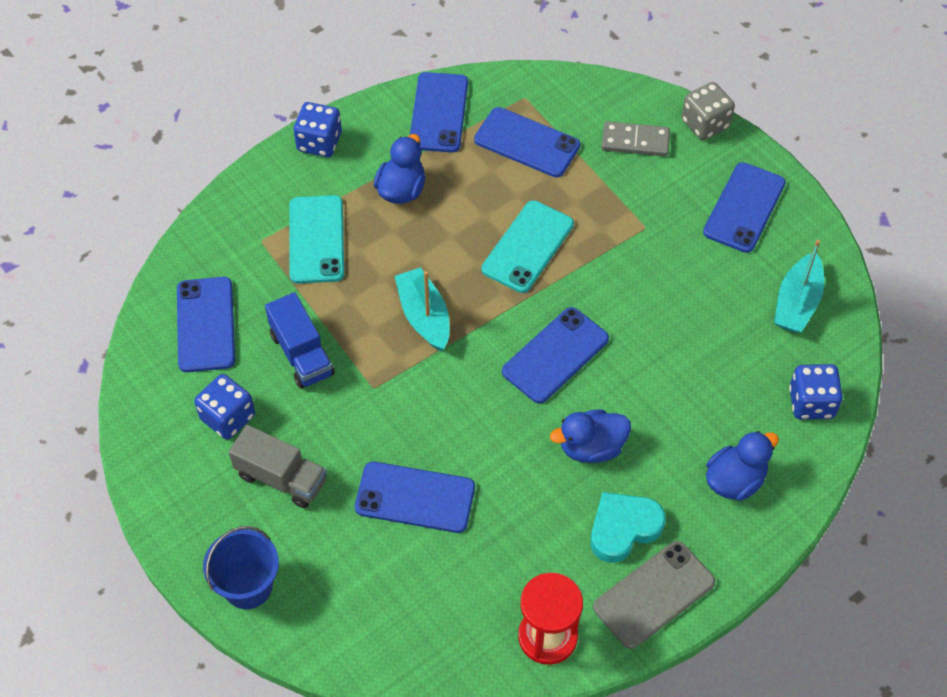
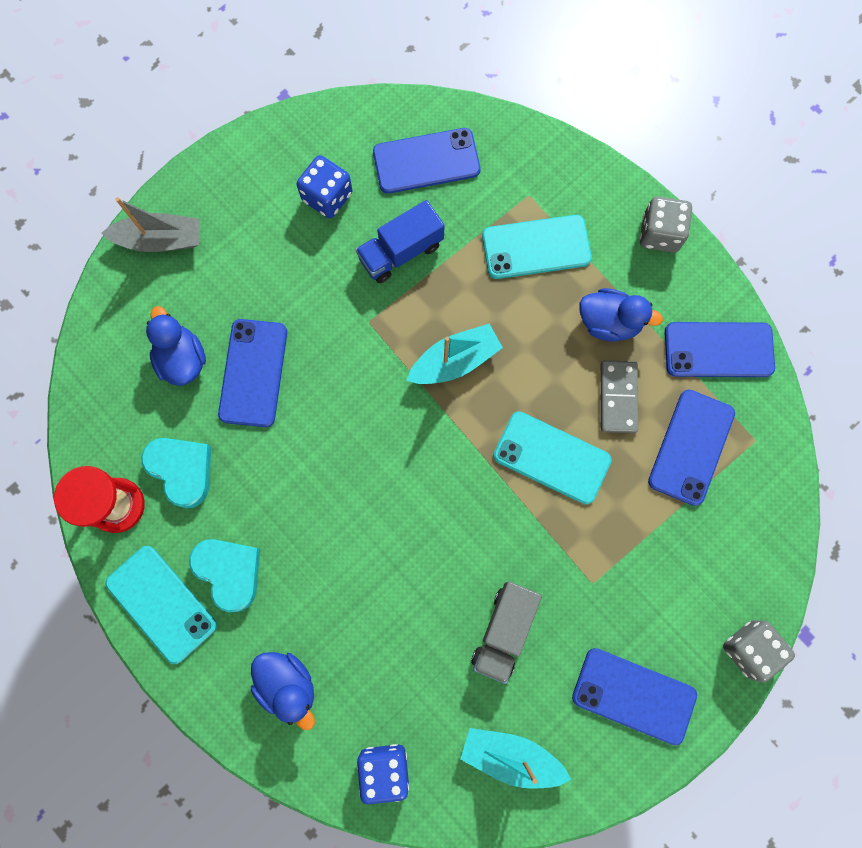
camera: 85 degrees right, 20 degrees up
(248, 586) = (160, 240): blue bucket -> grey boat
(281, 478) = (267, 252): grey truck -> grey truck (504, 630)
(319, 142) = (659, 233): blue dice -> grey dice
(514, 571) = (182, 470): none -> turquoise heart
(555, 355) = (420, 494): blue phone -> none
(591, 447) = (316, 536): blue duck -> blue duck (182, 359)
(635, 141) = (711, 568): grey domino -> grey domino (618, 397)
(653, 594) = (161, 603): grey phone -> turquoise phone

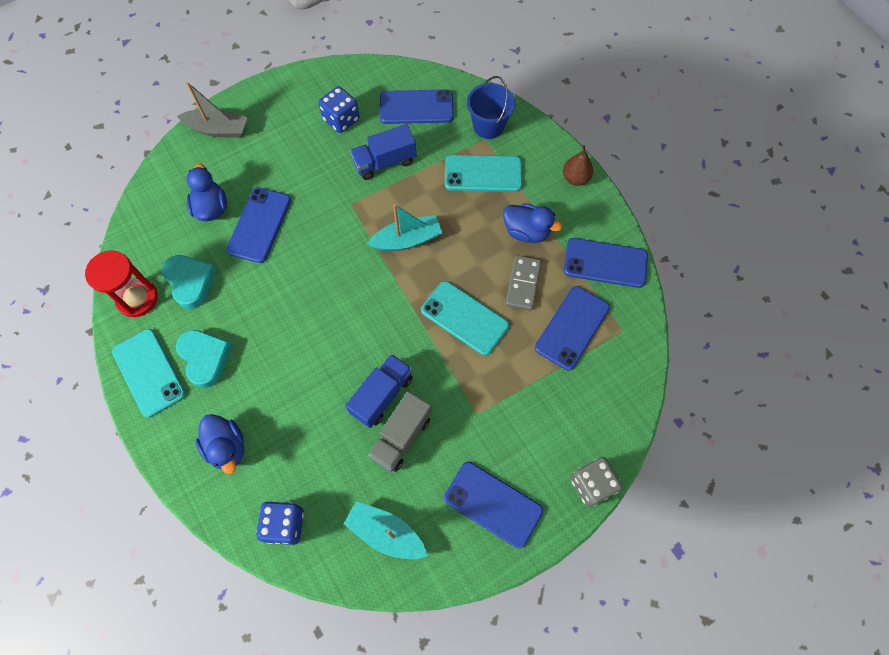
camera: 10 degrees right, 10 degrees down
(468, 580) = (382, 395): none -> blue truck
(530, 174) = (488, 126): none -> blue bucket
(659, 233) = (575, 178): grey dice -> brown pear

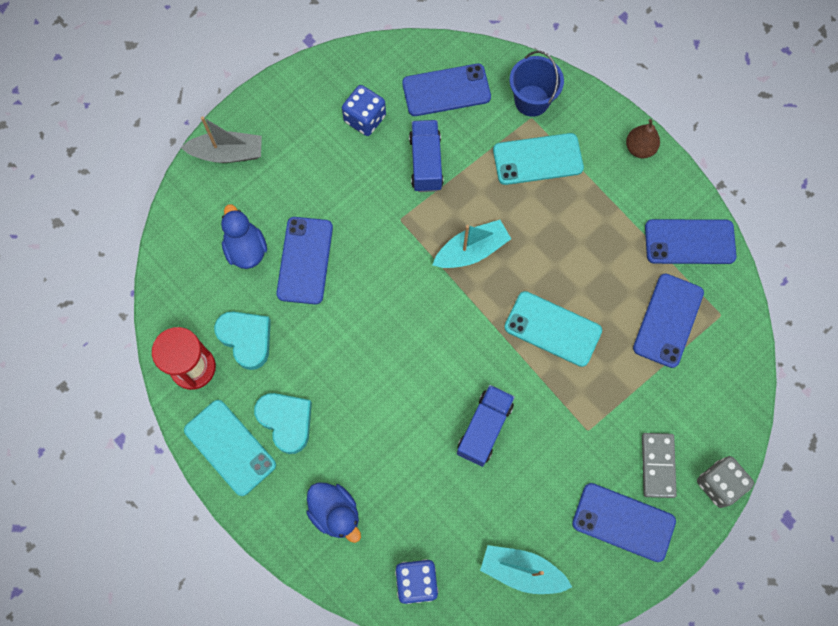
camera: 10 degrees left, 5 degrees up
(385, 162) = (426, 163): blue truck -> blue truck turned 120 degrees clockwise
(401, 437) = (514, 469): grey truck -> none
(523, 284) = (607, 280): grey domino -> grey domino (657, 465)
(526, 231) = (599, 219): blue duck -> none

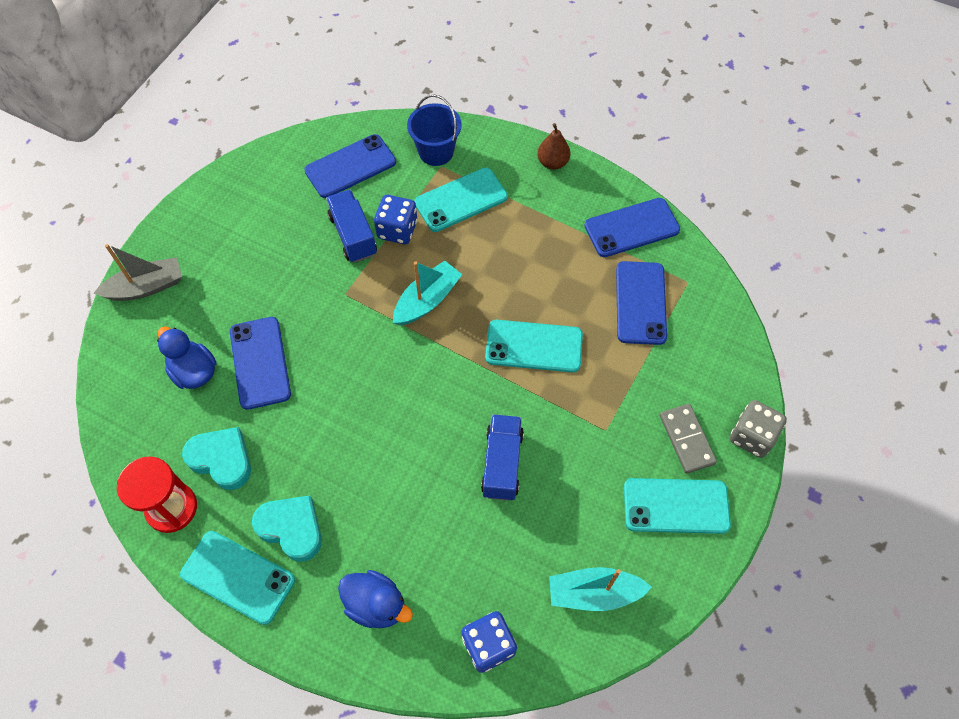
camera: 20 degrees left, 10 degrees down
(365, 119) = (278, 214): blue dice -> blue dice (397, 230)
(623, 522) = (676, 506): blue phone -> turquoise phone

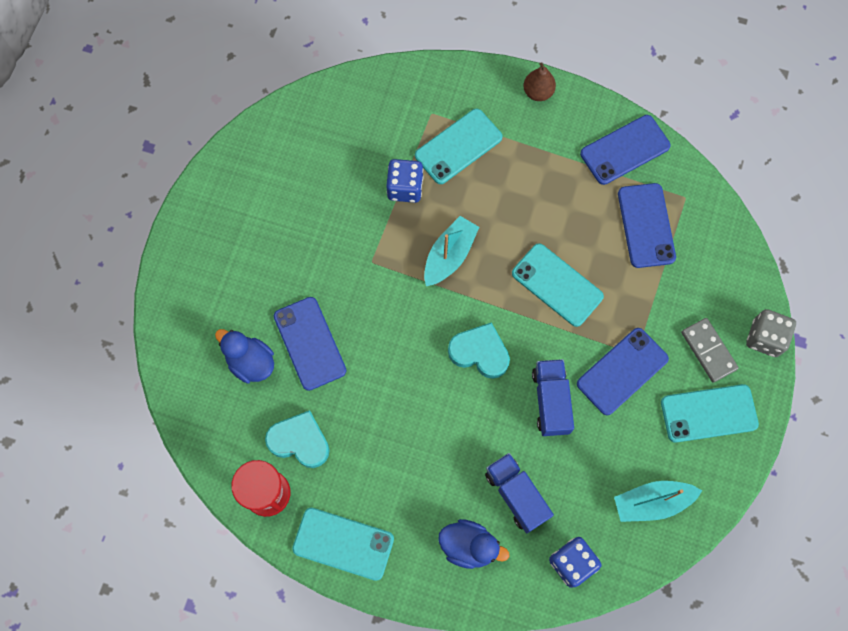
camera: 10 degrees left, 10 degrees up
(146, 287) = (181, 286): grey boat -> none
(291, 528) = (379, 492): turquoise heart -> turquoise heart (480, 352)
(350, 166) = (344, 127): blue phone -> blue phone (622, 371)
(353, 235) = (364, 200): blue truck -> blue truck (516, 495)
(436, 152) = (423, 98): blue bucket -> none
(534, 346) = (557, 285): turquoise phone -> turquoise phone turned 45 degrees clockwise

